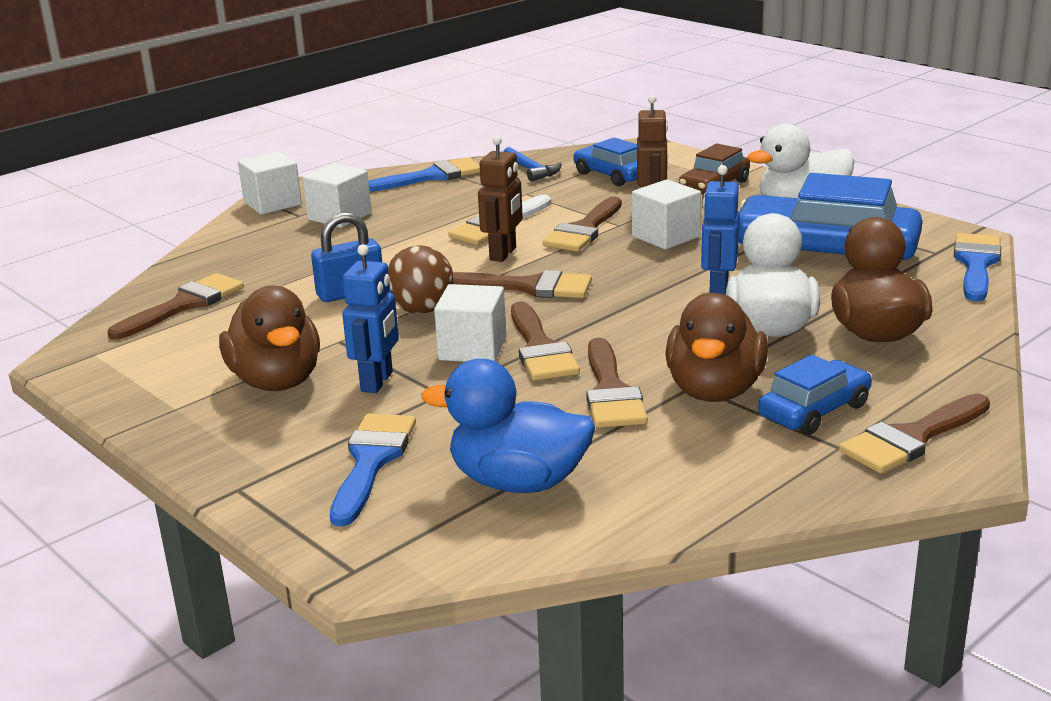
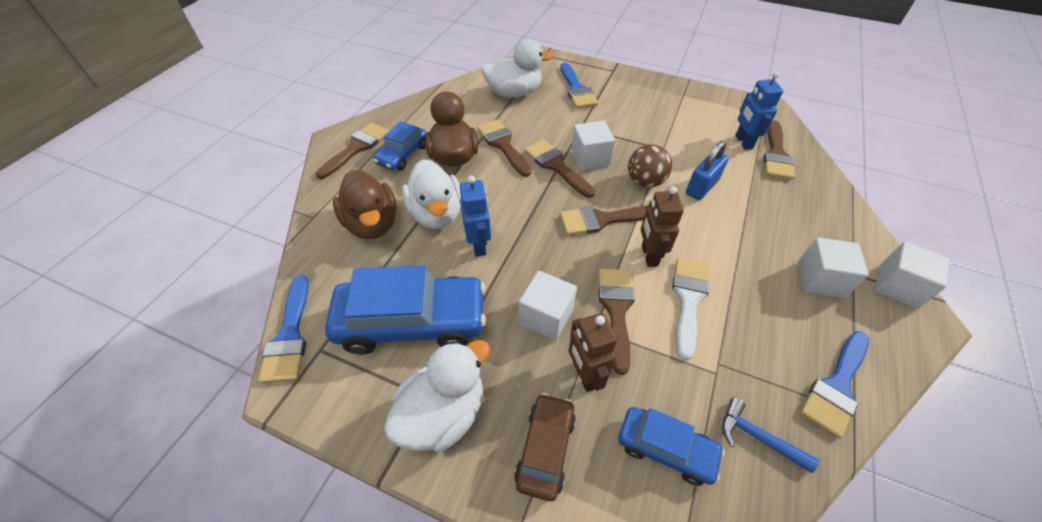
camera: 155 degrees right, 25 degrees up
(277, 381) = (660, 117): brown duck -> none
(377, 382) = (615, 126): blue robot -> blue robot (743, 142)
(518, 482) = (514, 93): blue duck -> white duck

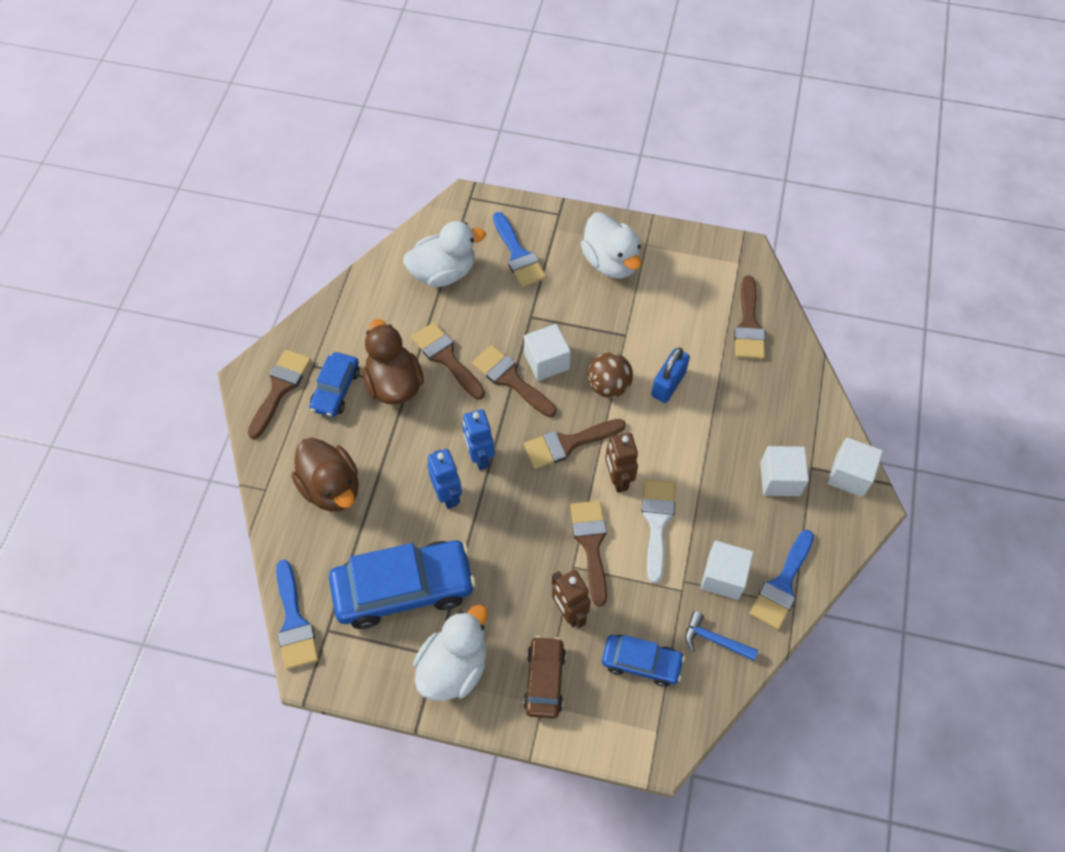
camera: 10 degrees left, 10 degrees up
(436, 214) = (395, 464): white duck -> white duck (610, 262)
(546, 316) = (527, 562): white cube -> white cube (723, 577)
(743, 142) = (713, 312): blue robot -> blue robot (479, 457)

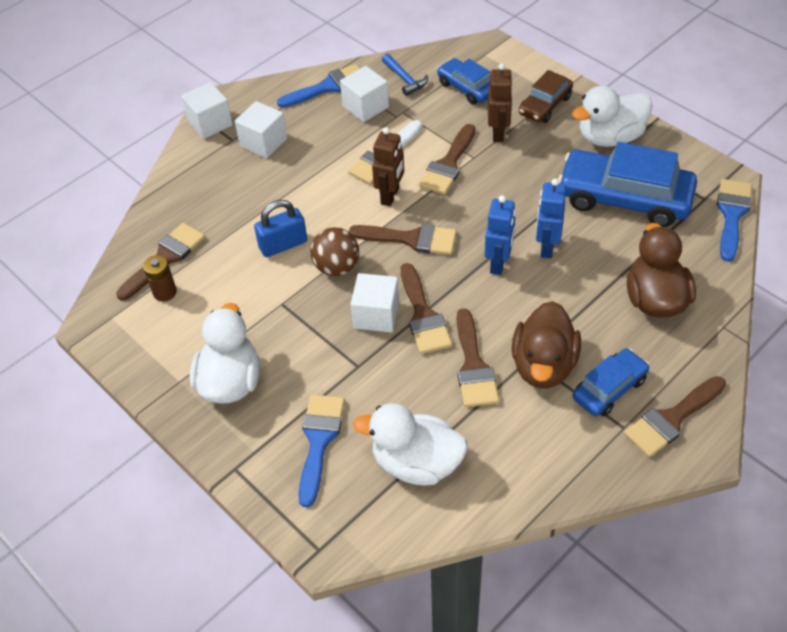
camera: 145 degrees left, 10 degrees down
(720, 299) = (165, 292): none -> brown battery

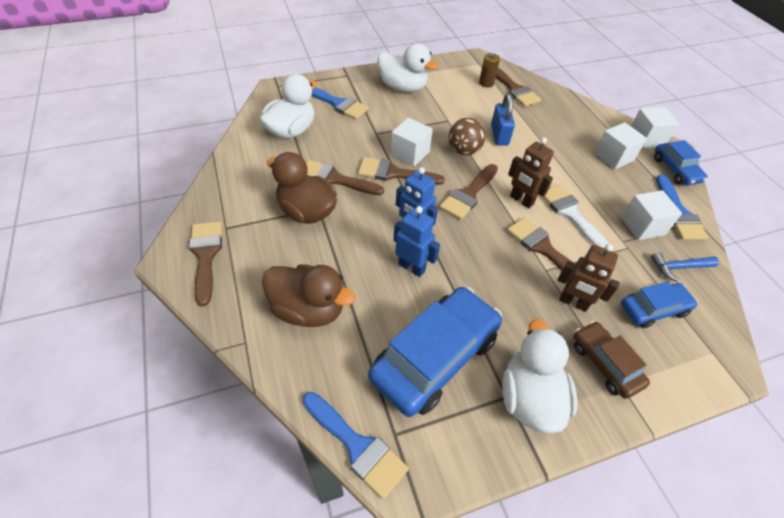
camera: 110 degrees right, 0 degrees up
(609, 389) = (259, 236): blue car -> blue car (675, 170)

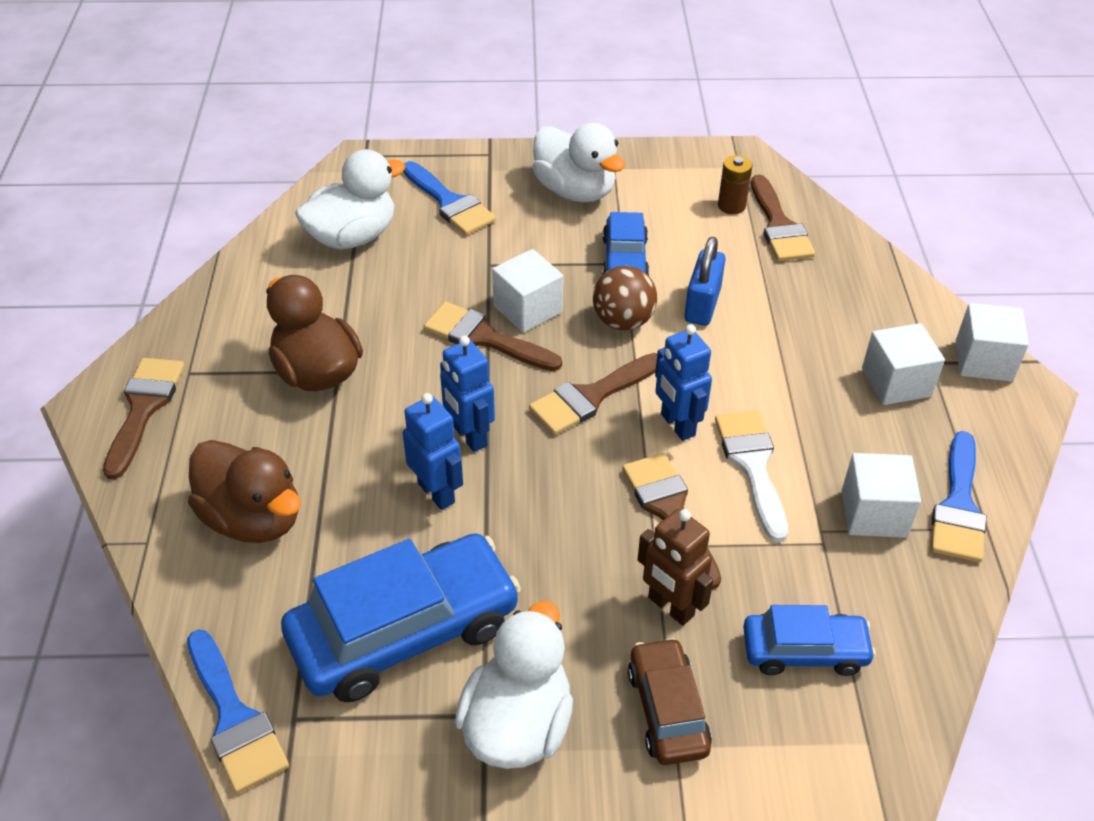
camera: 20 degrees right, 5 degrees down
(335, 179) = (385, 329): brown brush -> none
(521, 200) = (677, 425): brown robot -> blue robot
(675, 170) = (1005, 429): blue car -> blue car (624, 260)
(679, 267) = (897, 596): blue hammer -> none

